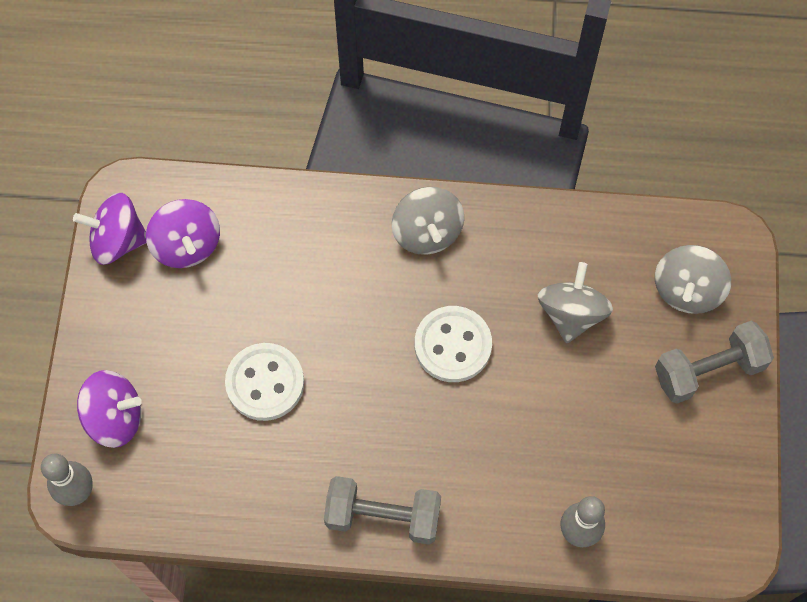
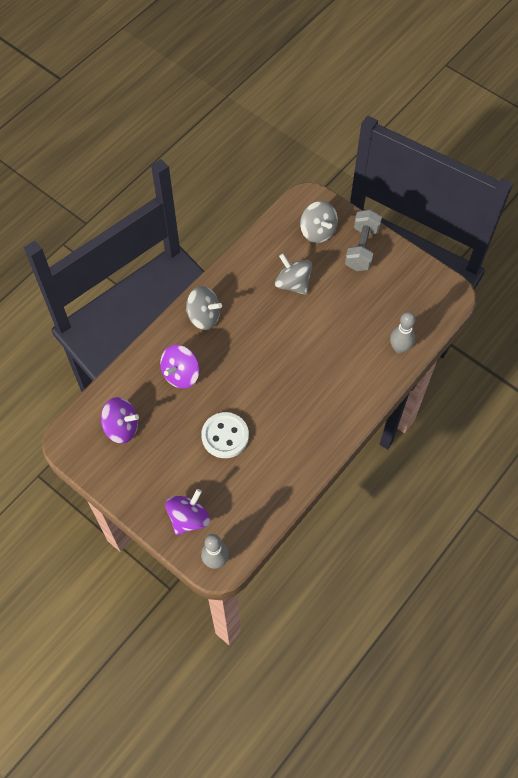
camera: 55 degrees left, 5 degrees down
(118, 240) = (91, 459): purple spinning top -> purple spinning top (181, 374)
(383, 516) = (332, 425): grey dumbbell -> none
(453, 345) = (270, 342): white button -> none

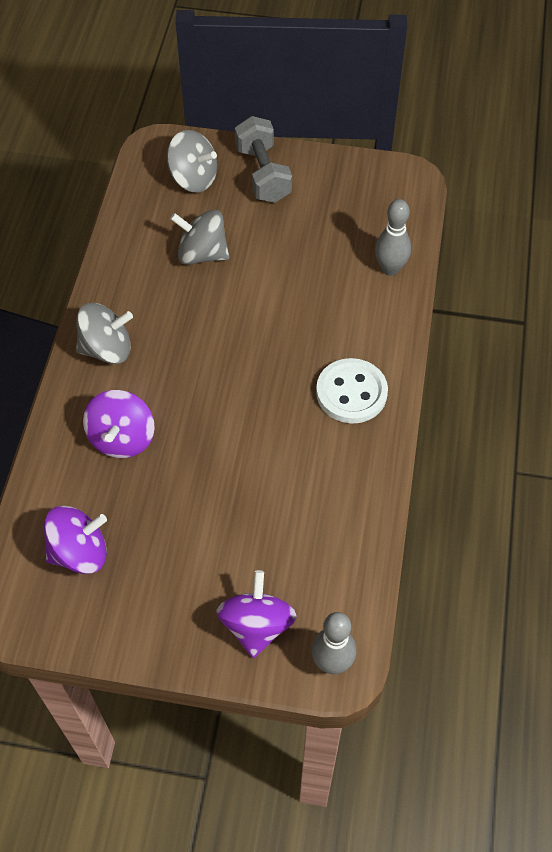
camera: 30 degrees left, 5 degrees down
(225, 436) = (236, 488): white button -> white button (351, 393)

